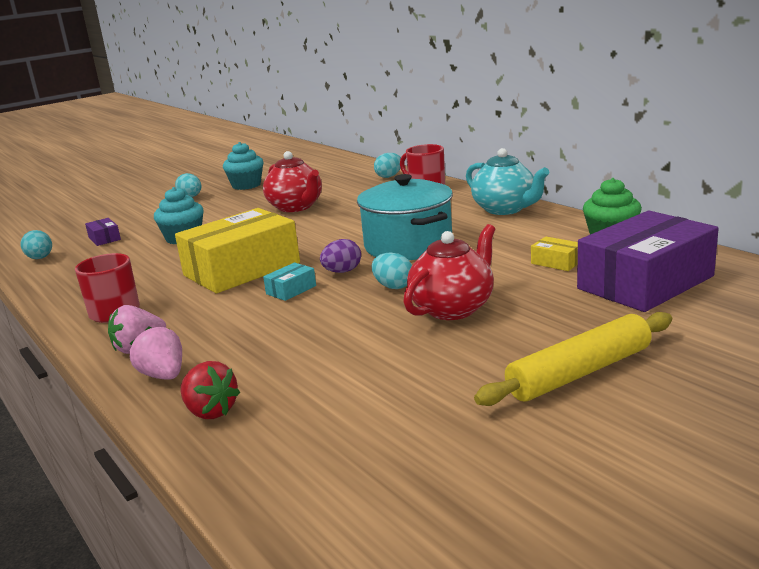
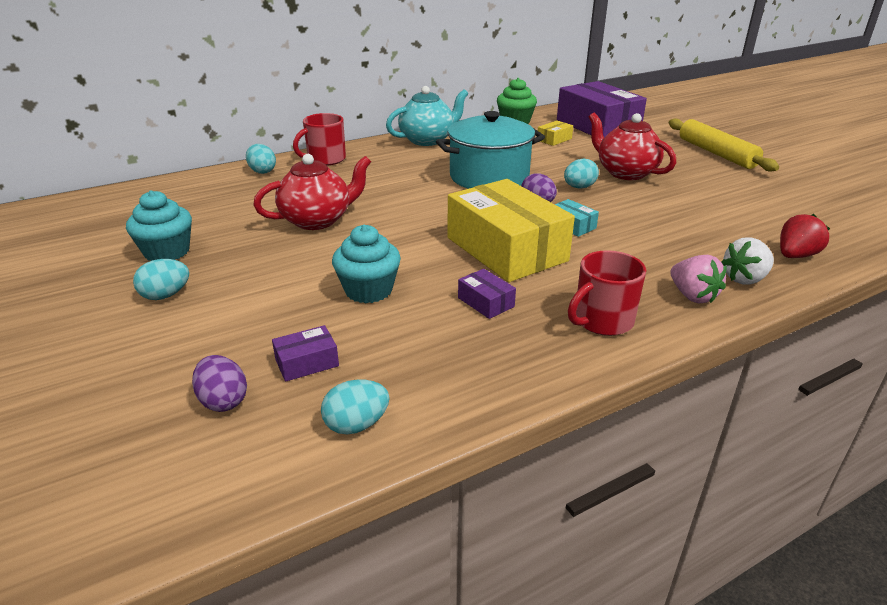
camera: 85 degrees left, 10 degrees up
(79, 229) = (223, 401): none -> purple egg
(156, 272) = (486, 302): none -> purple box
(163, 375) = (745, 279): pink strawberry -> white strawberry

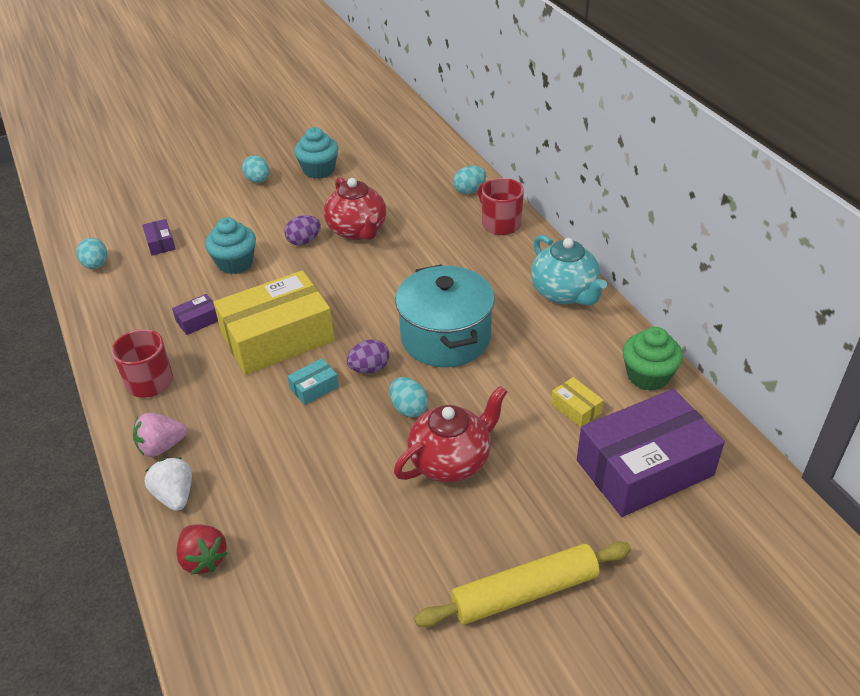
camera: 95 degrees right, 10 degrees up
(223, 401) = (139, 218): purple egg -> purple egg (304, 241)

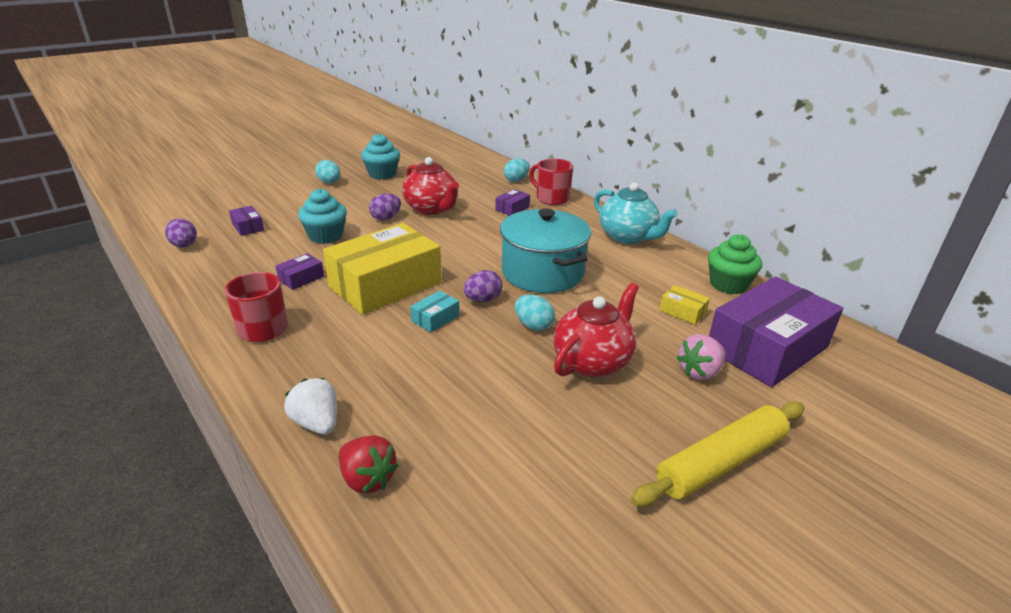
camera: 15 degrees left, 10 degrees down
(96, 265) = (185, 246): turquoise egg -> purple egg
(161, 446) = (290, 381): pink strawberry -> pink strawberry (699, 372)
(448, 237) = (512, 208): none -> purple box

